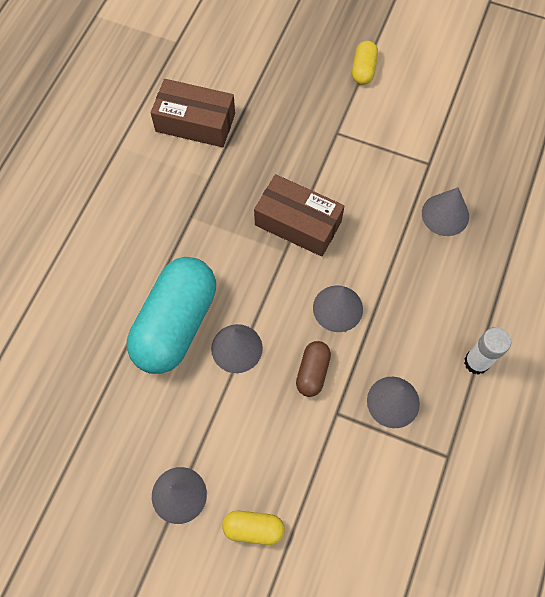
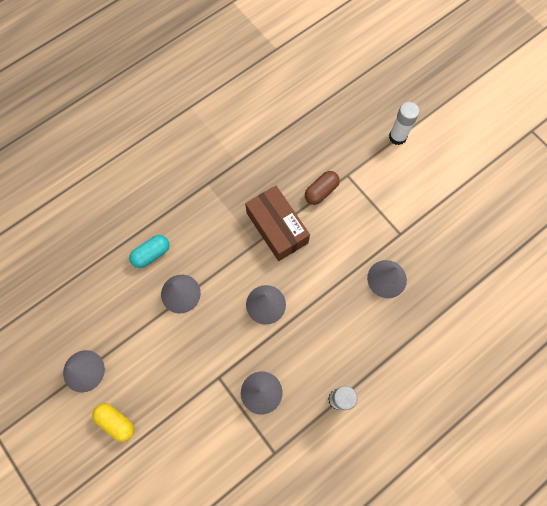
camera: 30 degrees right, 5 degrees up
(176, 324) = (151, 254): turquoise capsule -> turquoise capsule, size x0.45
(195, 123) = (252, 116): brown box -> none
(312, 372) = (220, 339): brown capsule -> brown capsule (321, 191)
(363, 70) = (397, 137): yellow capsule -> white glue stick

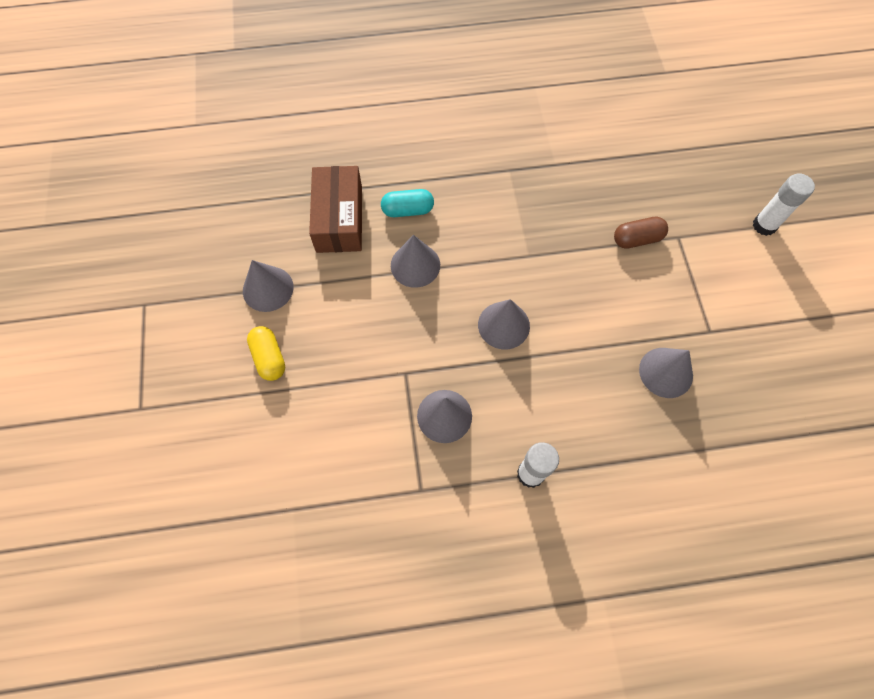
camera: 30 degrees right, 5 degrees down
(277, 228) = (563, 252): brown box -> brown box (339, 219)

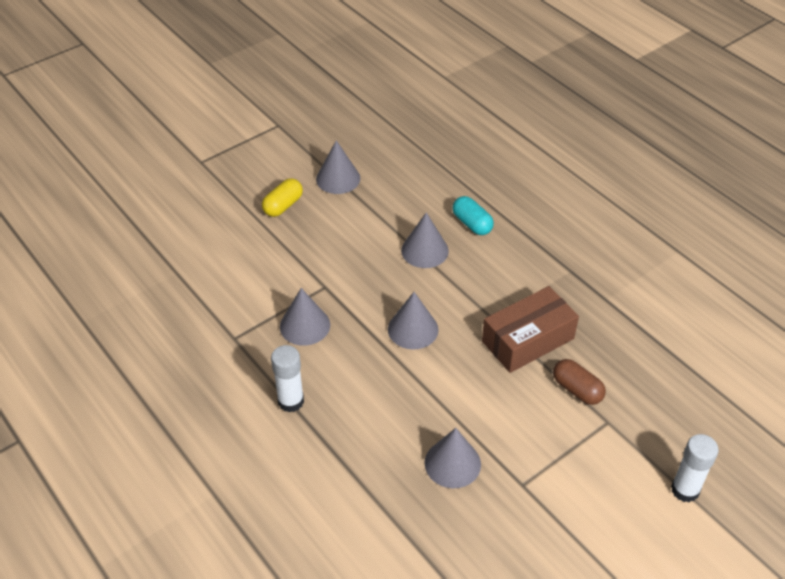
camera: 60 degrees right, 20 degrees down
(339, 219) = (429, 188): brown box -> brown box (528, 340)

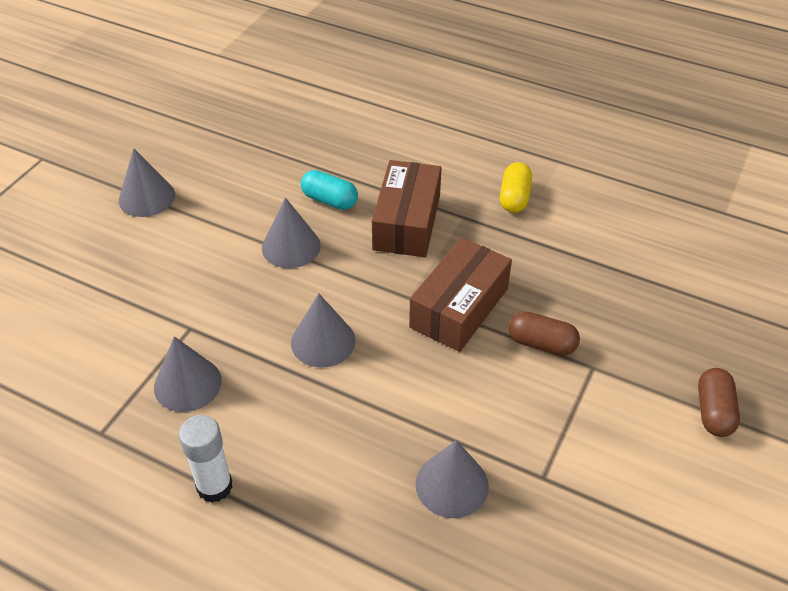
camera: 25 degrees left, 0 degrees up
(283, 205) = (92, 249): yellow capsule -> yellow capsule (514, 198)
(522, 260) = (406, 222): none -> brown box
(685, 490) = (713, 411): white glue stick -> brown capsule

